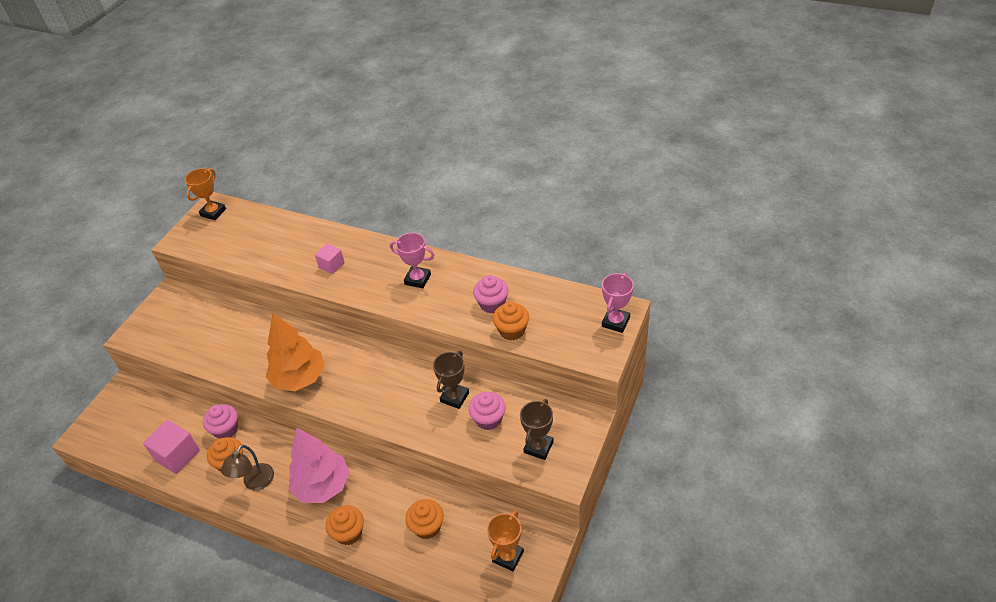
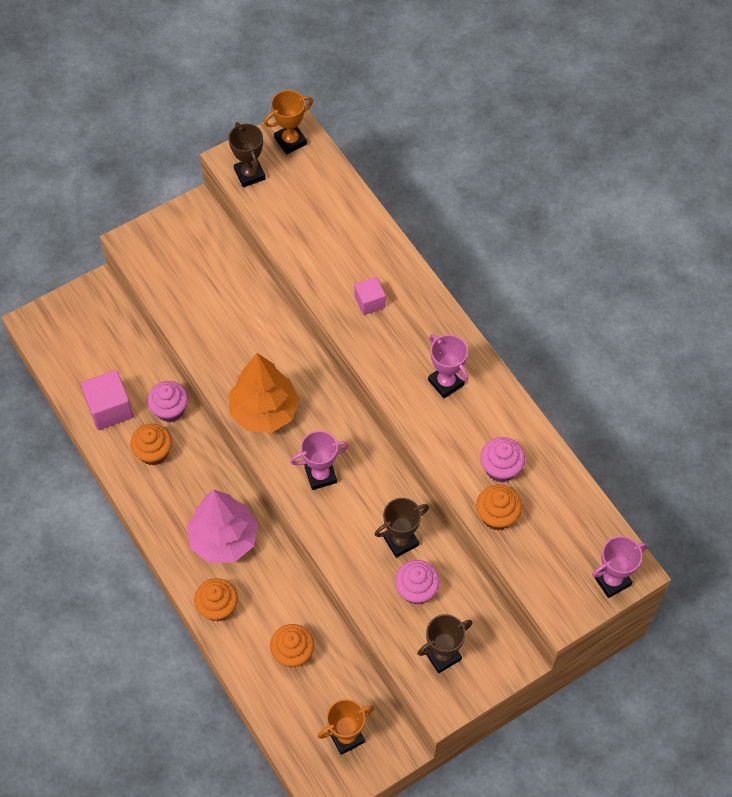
camera: 30 degrees right, 15 degrees up
(196, 242) = (249, 174): none -> brown trophy
(255, 483) = (164, 491): brown lamp -> none
(368, 392) = (320, 475): none -> pink trophy

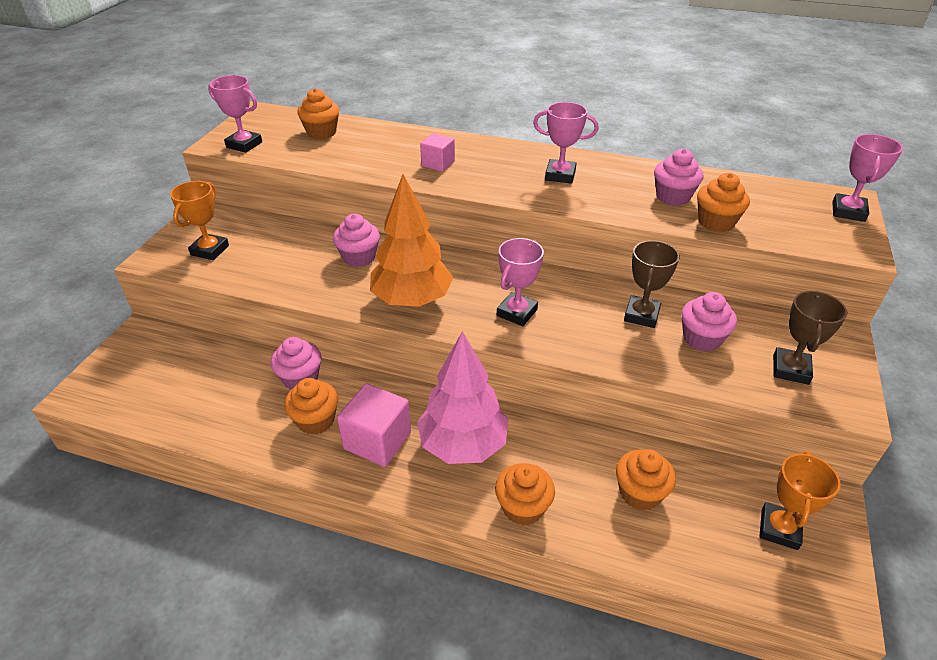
camera: 40 degrees left, 20 degrees down
(110, 408) = (232, 413): pink cube -> pink cube (377, 440)
(249, 174) = (244, 145): brown trophy -> pink trophy
(265, 341) = (359, 257): none -> pink cupcake
(290, 141) = (262, 118): orange trophy -> orange trophy (210, 250)
(319, 195) = (321, 132): none -> orange cupcake

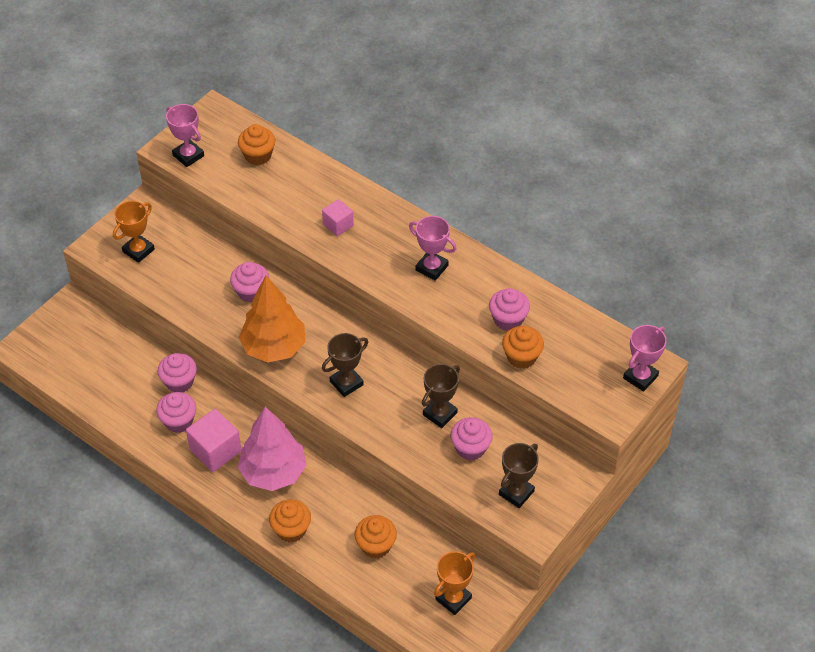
camera: 20 degrees right, 10 degrees up
(316, 420) = (178, 421): orange cupcake -> pink cupcake
(517, 312) = (346, 383): pink trophy -> brown trophy

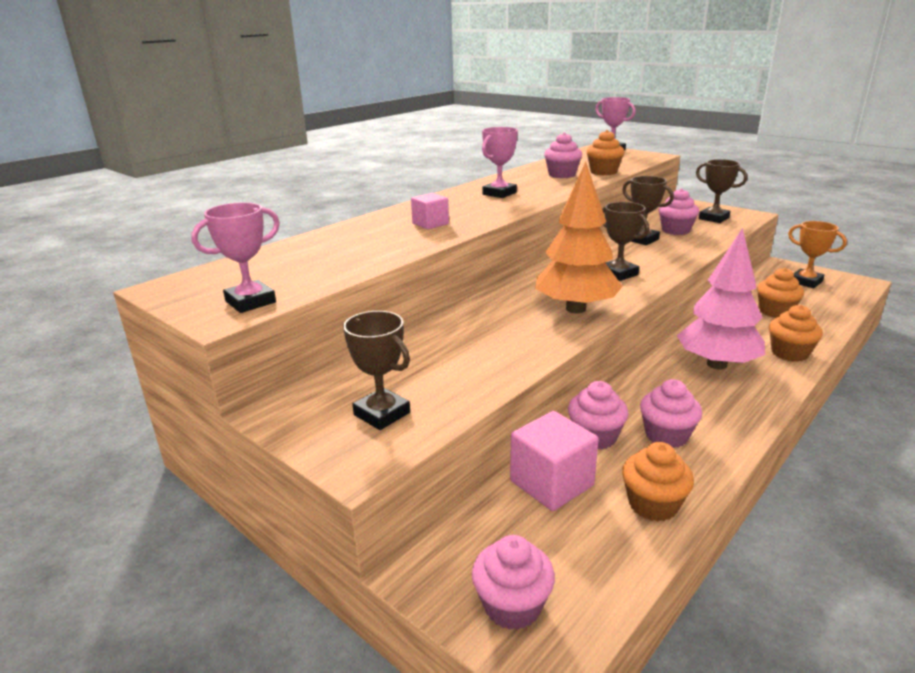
camera: 85 degrees left, 25 degrees down
(138, 250) = (382, 414): orange trophy -> brown trophy
(215, 450) = (703, 404): pink cube -> pink cube (551, 483)
(251, 292) = (483, 323): pink cupcake -> pink cupcake (512, 606)
(258, 155) = (286, 260): orange cupcake -> orange cupcake (653, 504)

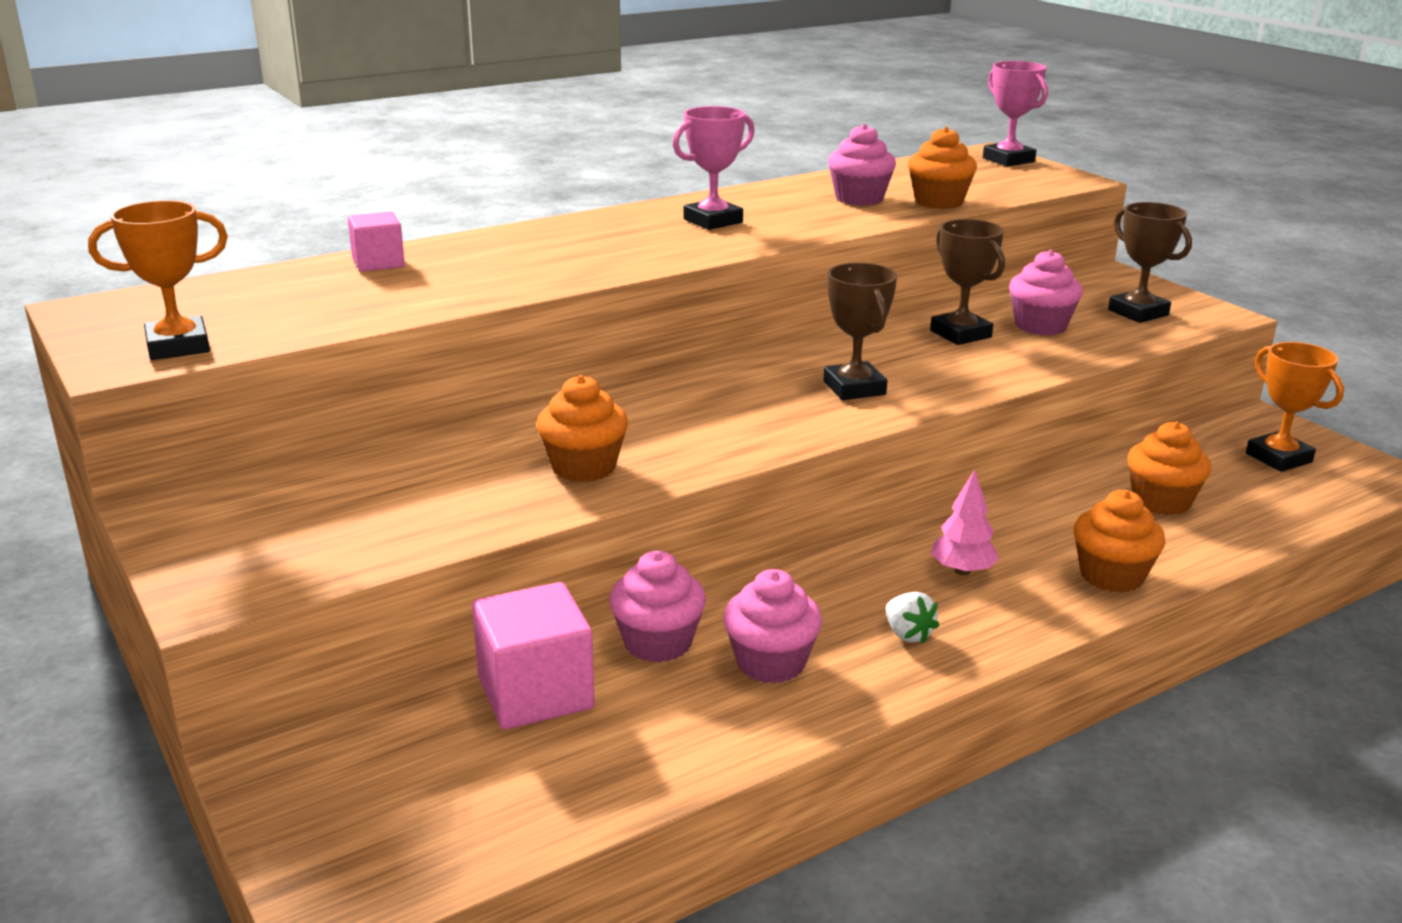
camera: 15 degrees right, 0 degrees up
(250, 302) = (178, 346): pink trophy -> orange trophy
(382, 414) = (299, 538): brown trophy -> none
(430, 224) = (545, 260): pink cube -> pink cube (378, 263)
(512, 606) = (350, 832): pink cupcake -> none
(575, 309) = (722, 435): orange tree -> none
(653, 504) = (657, 753): orange cupcake -> orange cupcake (583, 467)
(717, 364) = (962, 571): pink tree -> pink tree, size x0.46
(722, 404) = (908, 634): none -> white strawberry

